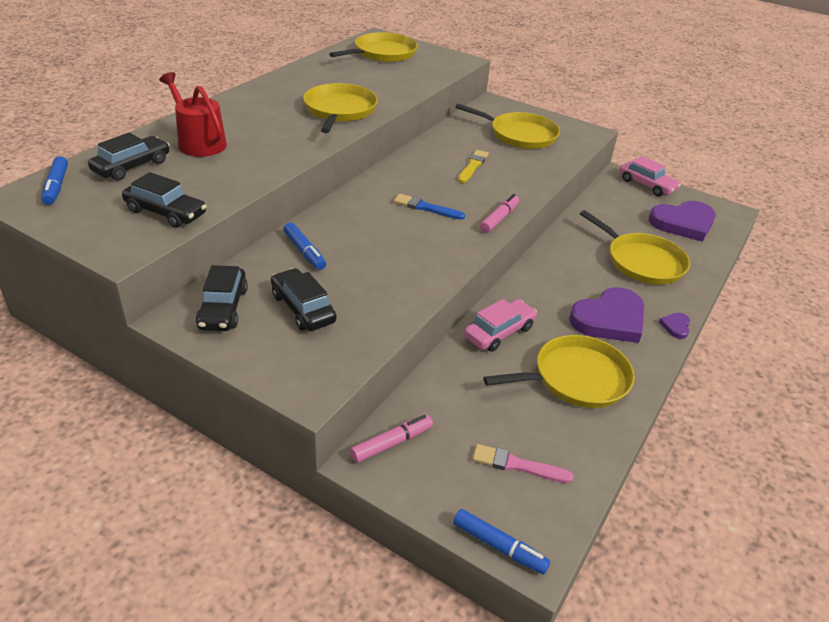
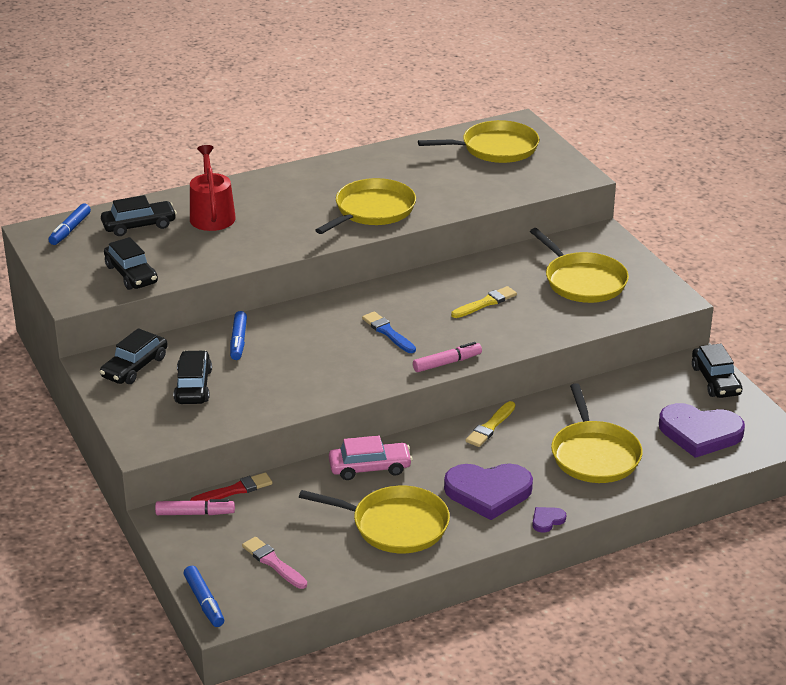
camera: 35 degrees right, 5 degrees down
(405, 402) = (234, 490): none -> red brush
(549, 264) = (490, 426): none -> yellow brush
(646, 185) = (715, 380): pink car -> black car

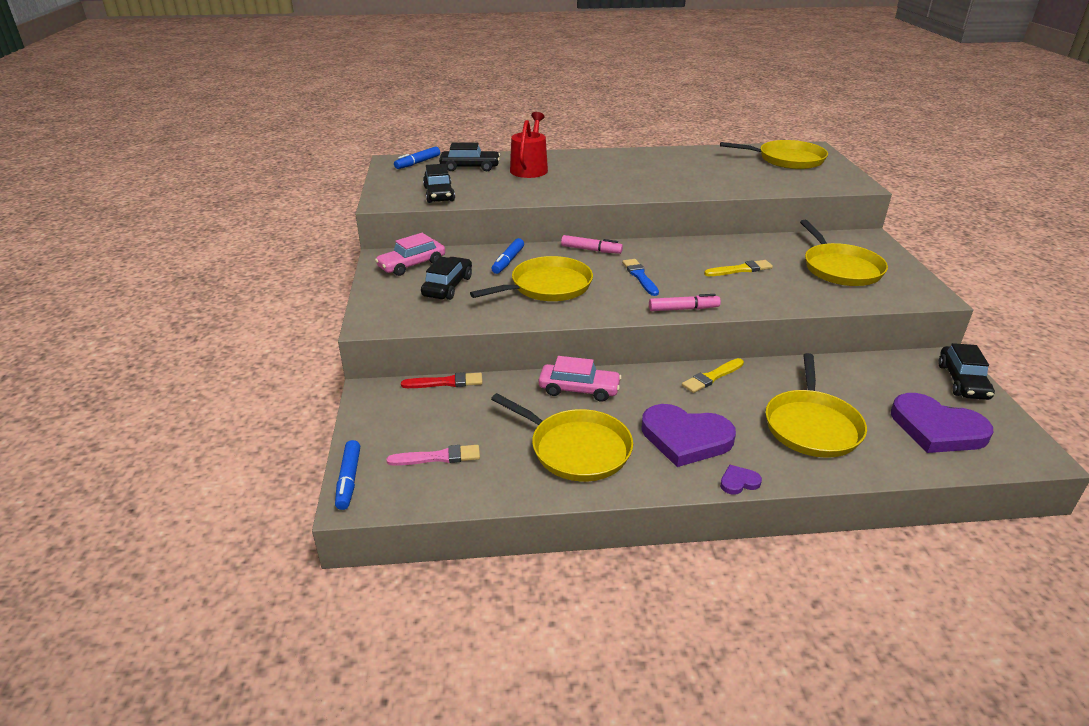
camera: 20 degrees right, 0 degrees up
(135, 367) = (412, 265): black car -> pink car
(195, 513) = (399, 394): pink marker -> pink marker (591, 250)
(273, 563) = (438, 457): pink brush -> pink brush turned 105 degrees clockwise
(372, 210) = (661, 183): yellow pan -> yellow pan (547, 286)

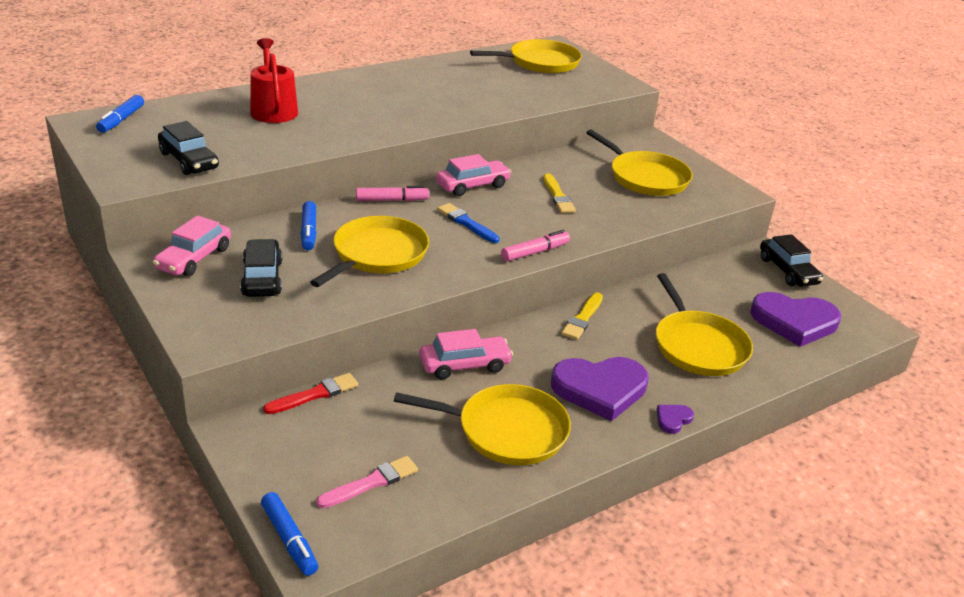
camera: 30 degrees left, 0 degrees up
(470, 167) = (196, 117): black car -> none
(668, 250) = (472, 185): none -> pink car
(740, 269) = (558, 196): yellow brush -> yellow brush turned 120 degrees clockwise

